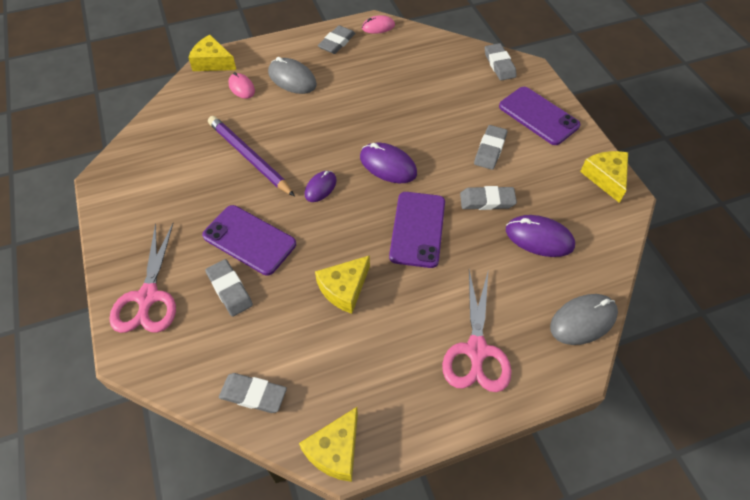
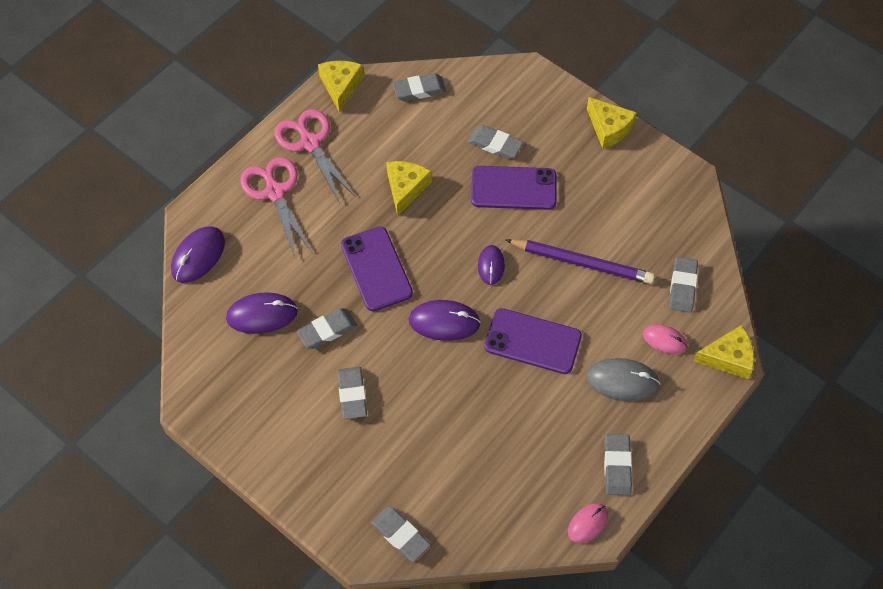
camera: 150 degrees right, 5 degrees up
(148, 297) = (552, 110): pink scissors -> pink scissors (310, 143)
(195, 111) = (682, 286): none -> grey eraser
(538, 116) = (319, 471): purple phone -> purple phone (532, 341)
(583, 320) = (198, 256): grey mouse -> purple mouse
(605, 178) = (218, 419): yellow cheese -> yellow cheese (609, 128)

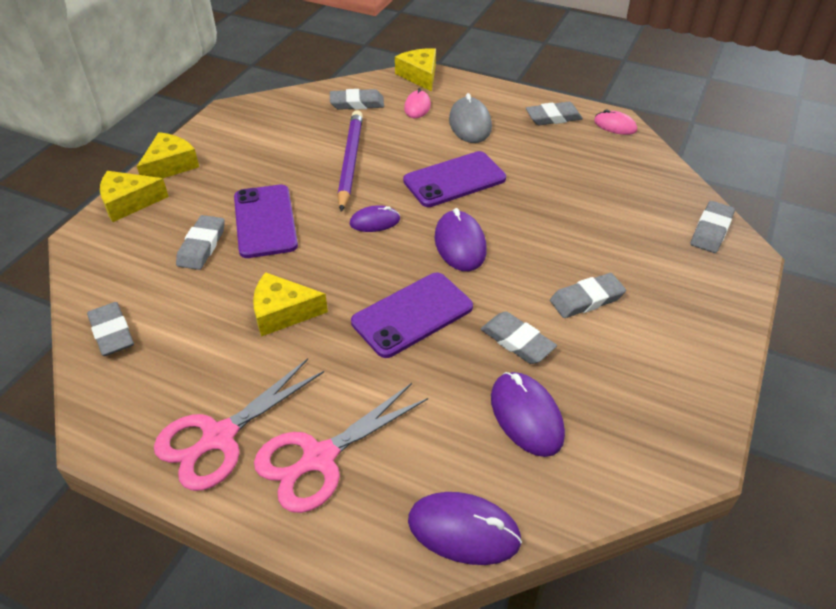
camera: 105 degrees left, 15 degrees down
(340, 86) = (103, 426): yellow cheese -> yellow cheese (129, 202)
(532, 341) = (454, 180): purple phone -> purple phone turned 60 degrees clockwise

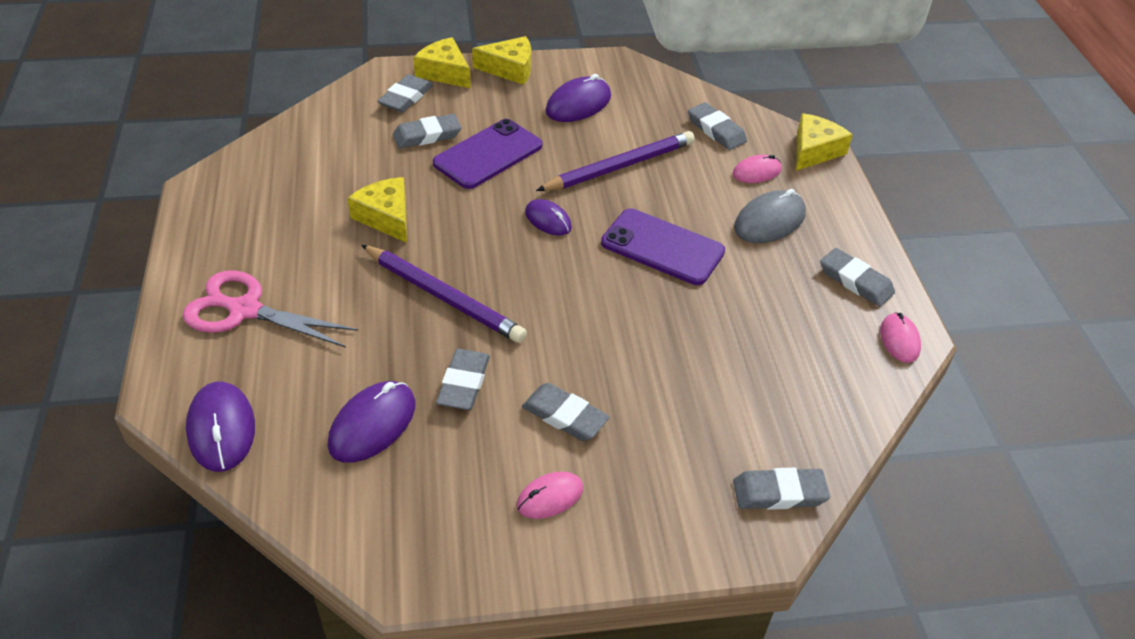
camera: 55 degrees right, 0 degrees up
(112, 332) = (298, 140): grey eraser -> grey eraser (405, 97)
(219, 437) = (233, 246): pink scissors -> none
(412, 315) = (444, 297): purple phone -> purple pencil
(460, 244) = (567, 290): purple mouse -> purple mouse (578, 104)
(659, 340) = (550, 497): none -> pink mouse

